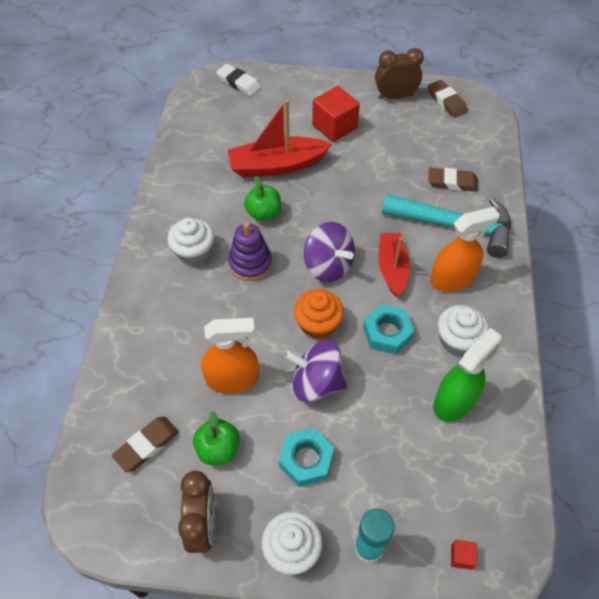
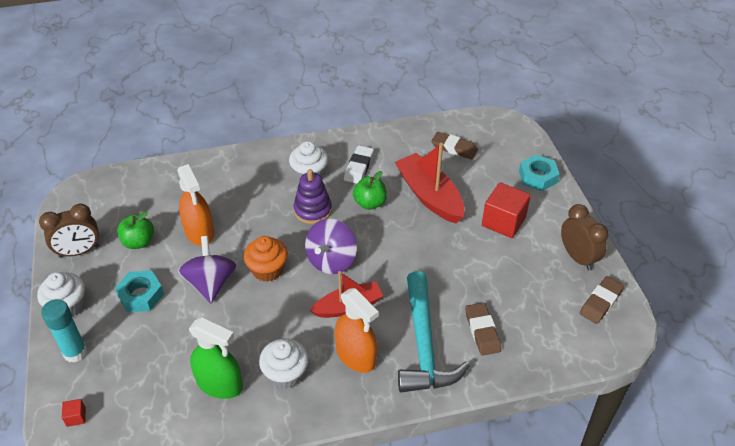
camera: 70 degrees right, 10 degrees down
(147, 445) = (133, 203): brown eraser -> brown eraser (454, 148)
(238, 83) = (517, 142): white eraser -> white eraser (359, 167)
(387, 332) = (276, 319): turquoise nut -> turquoise nut (538, 177)

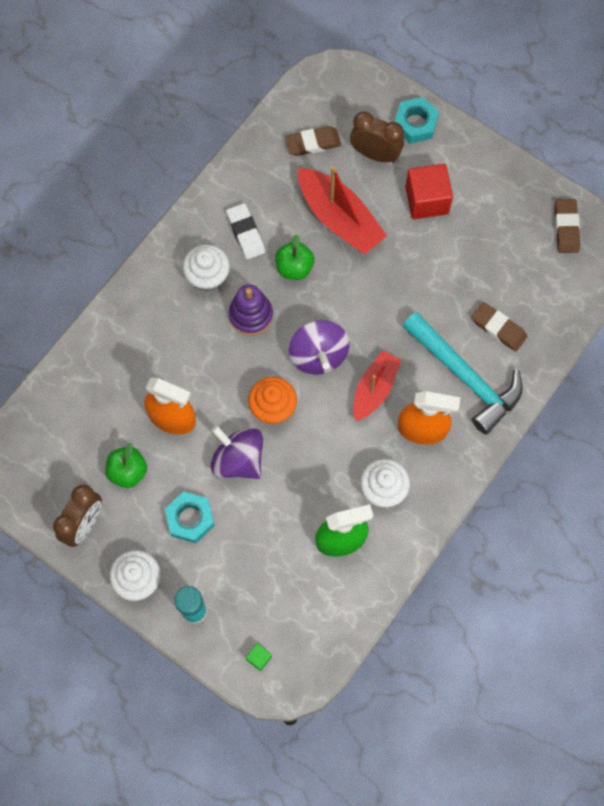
camera: 40 degrees left, 25 degrees up
(76, 417) = (259, 658): red cube -> green cube
(429, 196) = (339, 219): red boat -> red boat turned 150 degrees counterclockwise
(577, 257) = (516, 194): brown clock -> brown clock (375, 154)

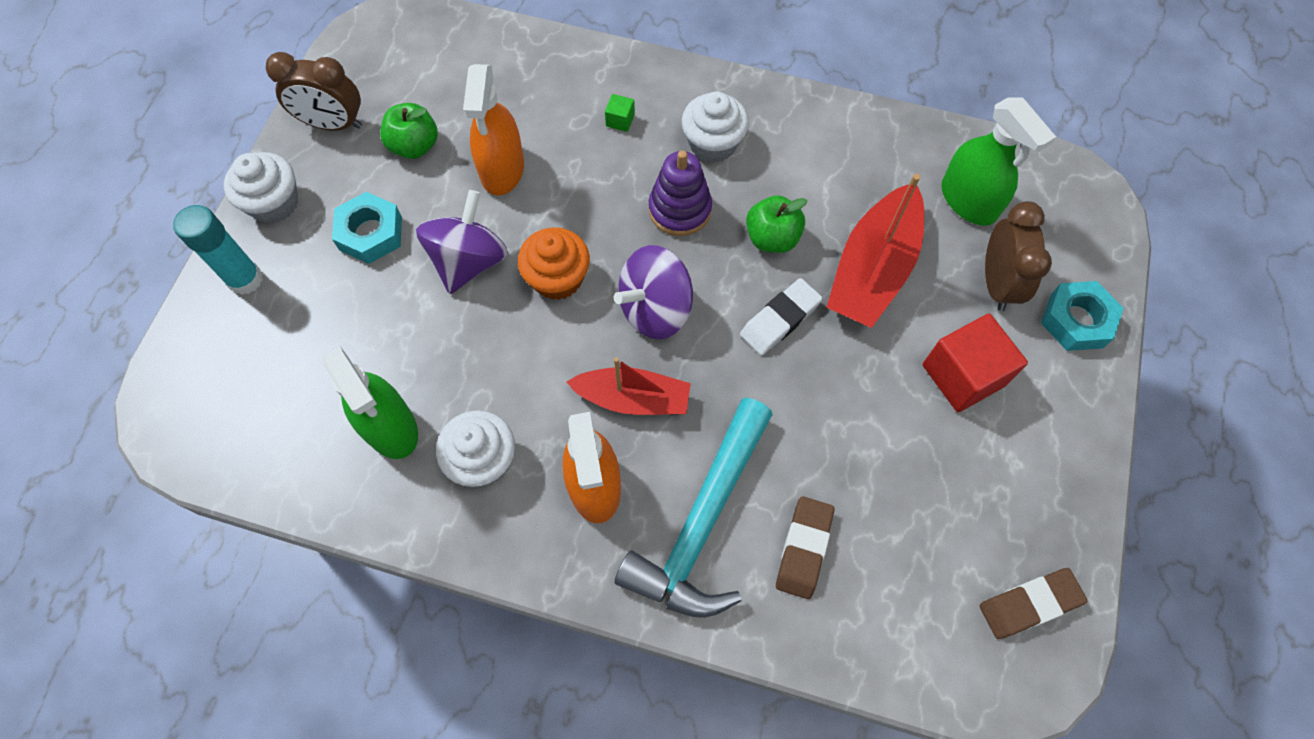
camera: 70 degrees right, 5 degrees down
(245, 233) = (794, 165): white eraser -> white eraser (780, 319)
(259, 658) = (195, 377): green cube -> green cube (620, 120)
(313, 143) = (968, 201): brown eraser -> green spray bottle

